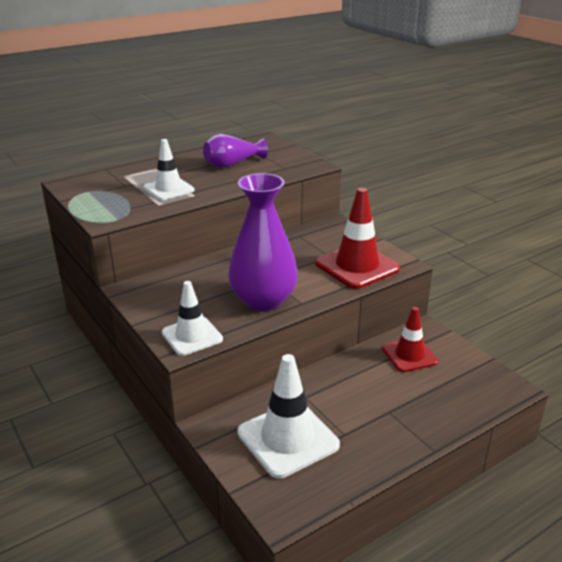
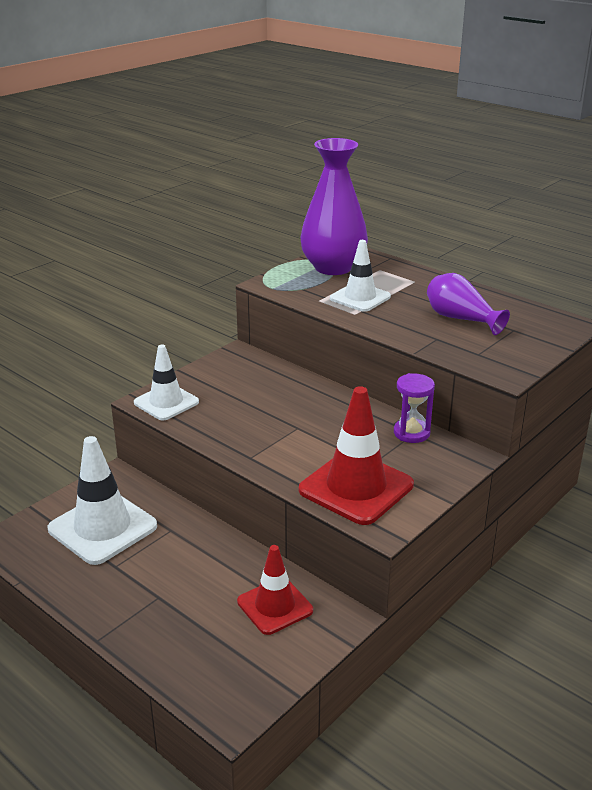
camera: 75 degrees right, 0 degrees up
(263, 300) = (246, 431): purple vase -> purple vase (333, 267)
(299, 236) = (411, 433): none -> purple hourglass

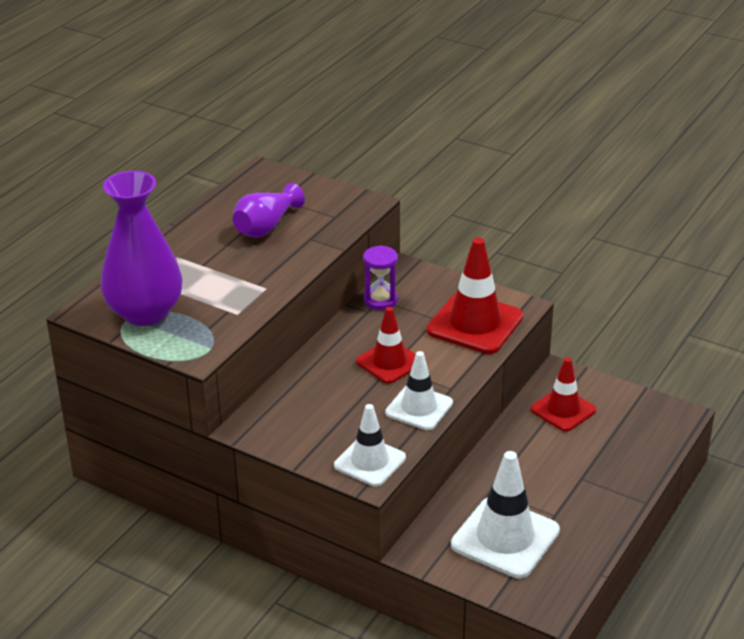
camera: 100 degrees left, 5 degrees up
(303, 427) = (389, 362): none -> red traffic cone
(360, 298) = (226, 287): white traffic cone -> white traffic cone (419, 408)

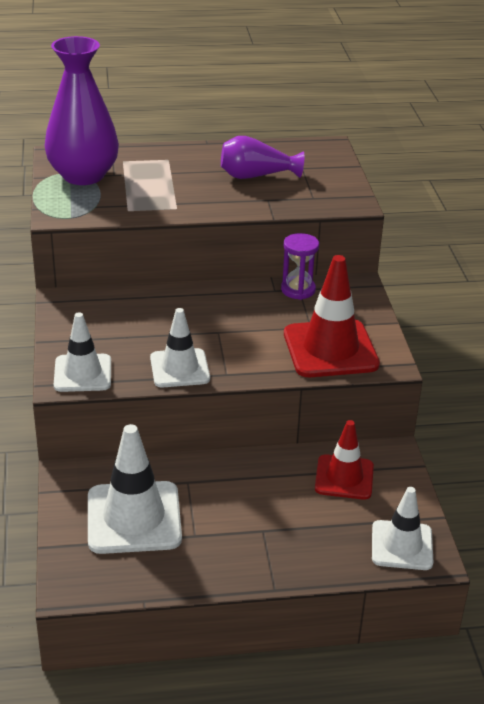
camera: 50 degrees right, 0 degrees up
(389, 362) = (222, 328): red traffic cone -> none
(657, 421) = (402, 545): none -> white traffic cone

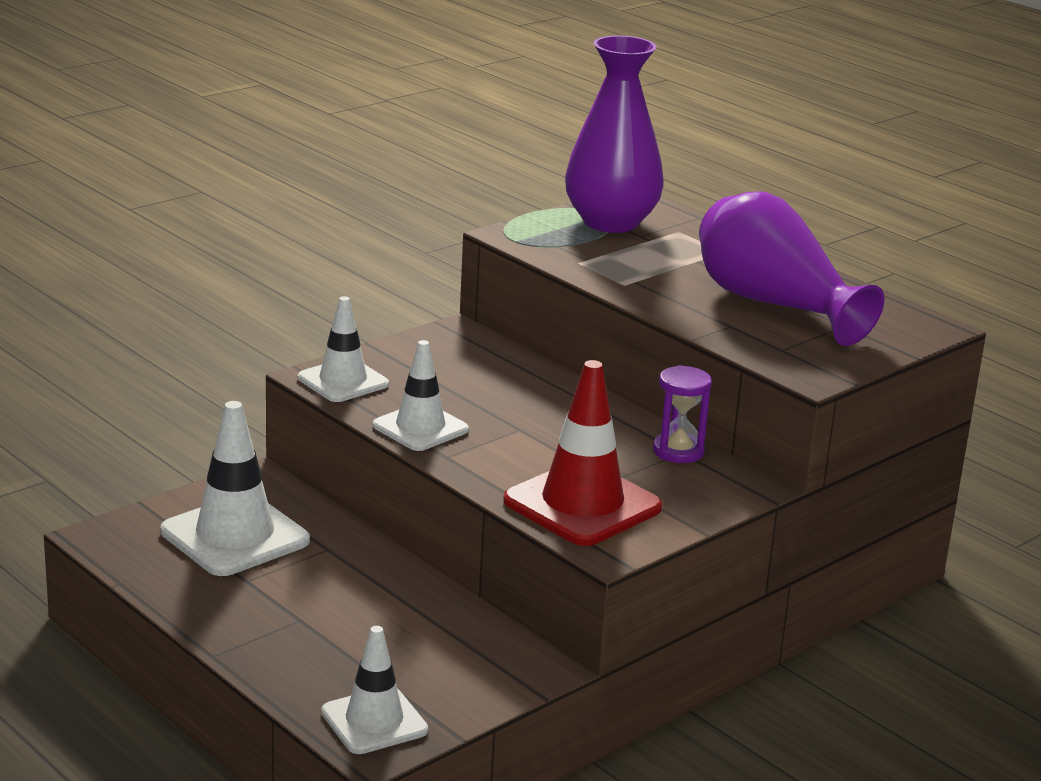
camera: 55 degrees right, 10 degrees down
(256, 176) = (773, 305): purple vase -> purple vase, size x1.68
(344, 477) = (452, 646): red traffic cone -> none

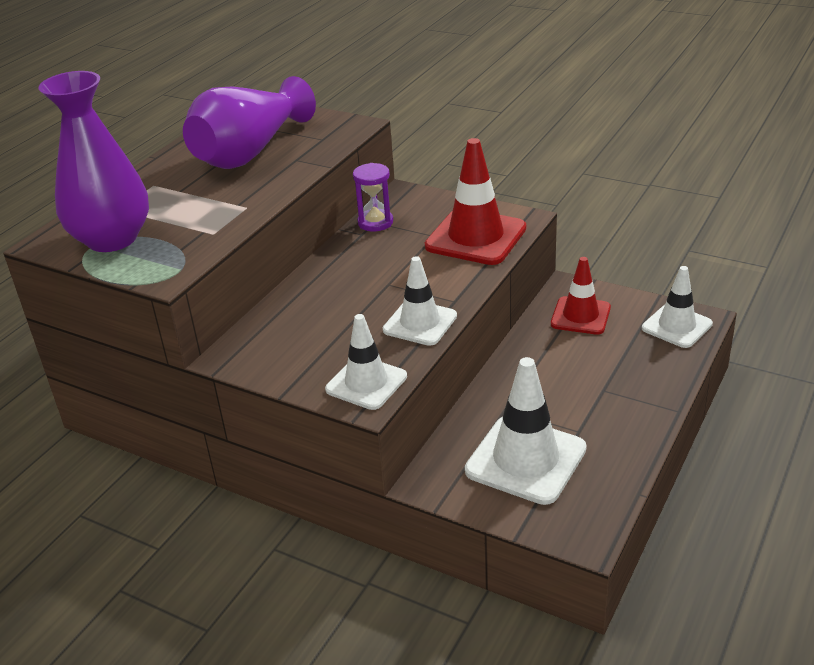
camera: 105 degrees left, 10 degrees up
(463, 654) = (580, 316): none -> red traffic cone

